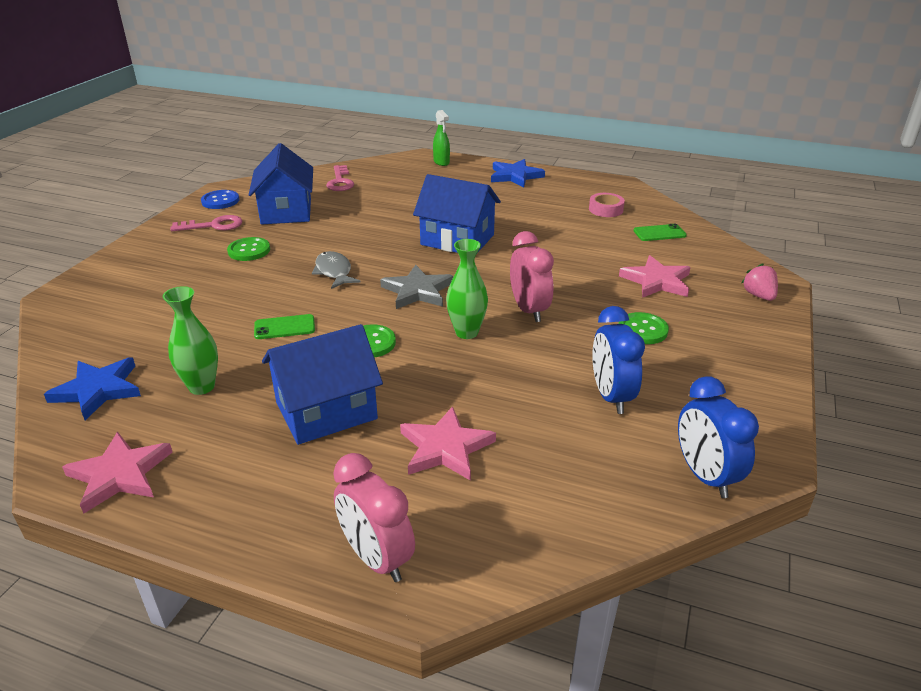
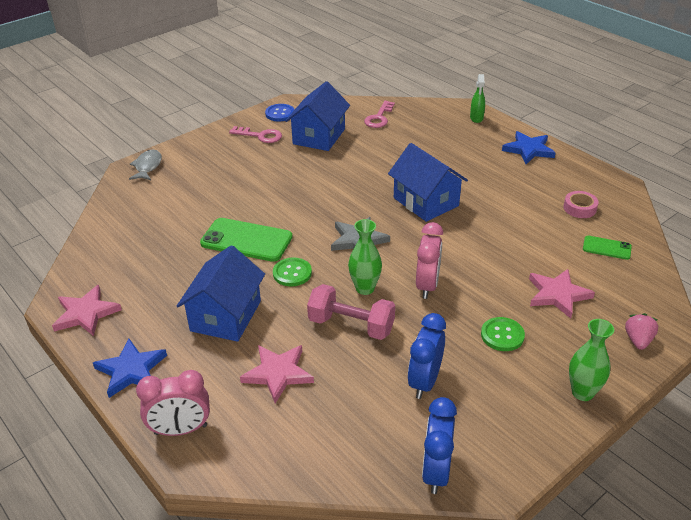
camera: 30 degrees right, 5 degrees up
(98, 390) = (110, 249): blue star -> blue star (131, 370)
(202, 387) = (167, 269): green vase -> green vase (582, 392)
(249, 250) = (268, 166): green button -> none
(284, 327) = (246, 240): green phone -> green phone, size x1.91
(326, 411) = (226, 316): blue house -> blue house turned 75 degrees counterclockwise
(334, 272) = (312, 203): grey fish -> grey fish (147, 167)
(376, 558) = (181, 430): pink clock -> pink clock turned 90 degrees counterclockwise
(484, 371) = (351, 325): none -> pink dumbbell

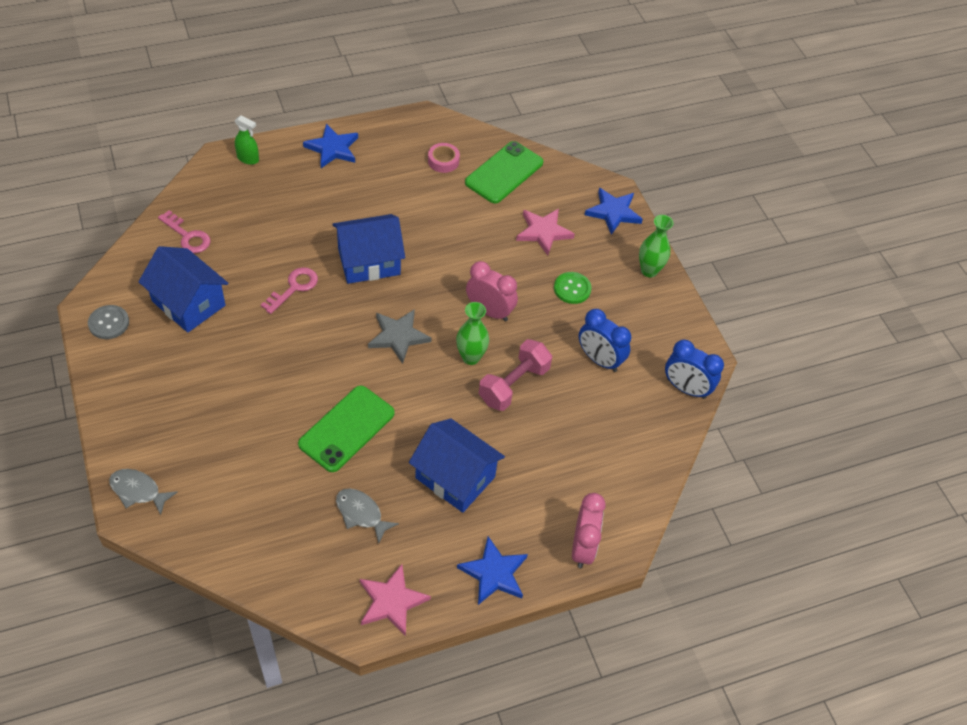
camera: 75 degrees left, 15 degrees up
(166, 272) = (361, 514): none -> grey fish
(260, 136) = (147, 357): pink key -> pink key (294, 288)
(278, 373) = (548, 457): pink star -> none
(280, 114) = (109, 323): blue button -> grey button
(292, 273) = (420, 406): green button -> none
(606, 248) = (504, 172): green phone -> green phone, size x1.91
(638, 340) = (613, 212): pink strawberry -> blue star

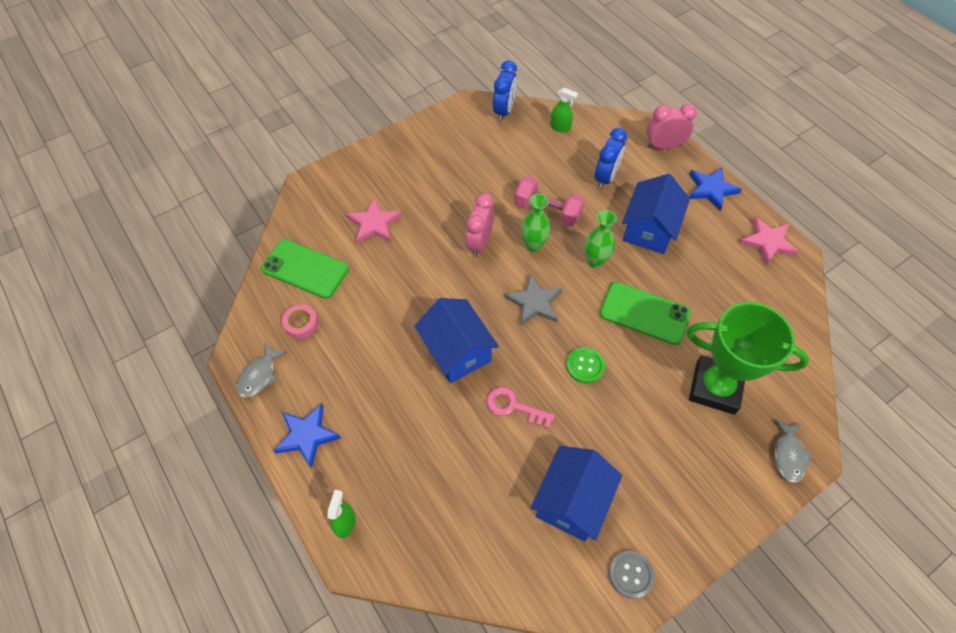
camera: 100 degrees left, 5 degrees up
(187, 236) = (484, 542): pink key -> none
(236, 458) = (715, 387): none -> green trophy
(361, 514) = (713, 280): grey fish -> grey fish (259, 375)
(572, 289) = (433, 192): green button -> green button (585, 366)
(599, 360) = (499, 163): blue clock -> blue clock (605, 177)
(613, 212) = (334, 179): blue star -> none
(643, 440) = (560, 127): none -> green spray bottle
(649, 271) = (395, 147): green vase -> green vase (595, 261)

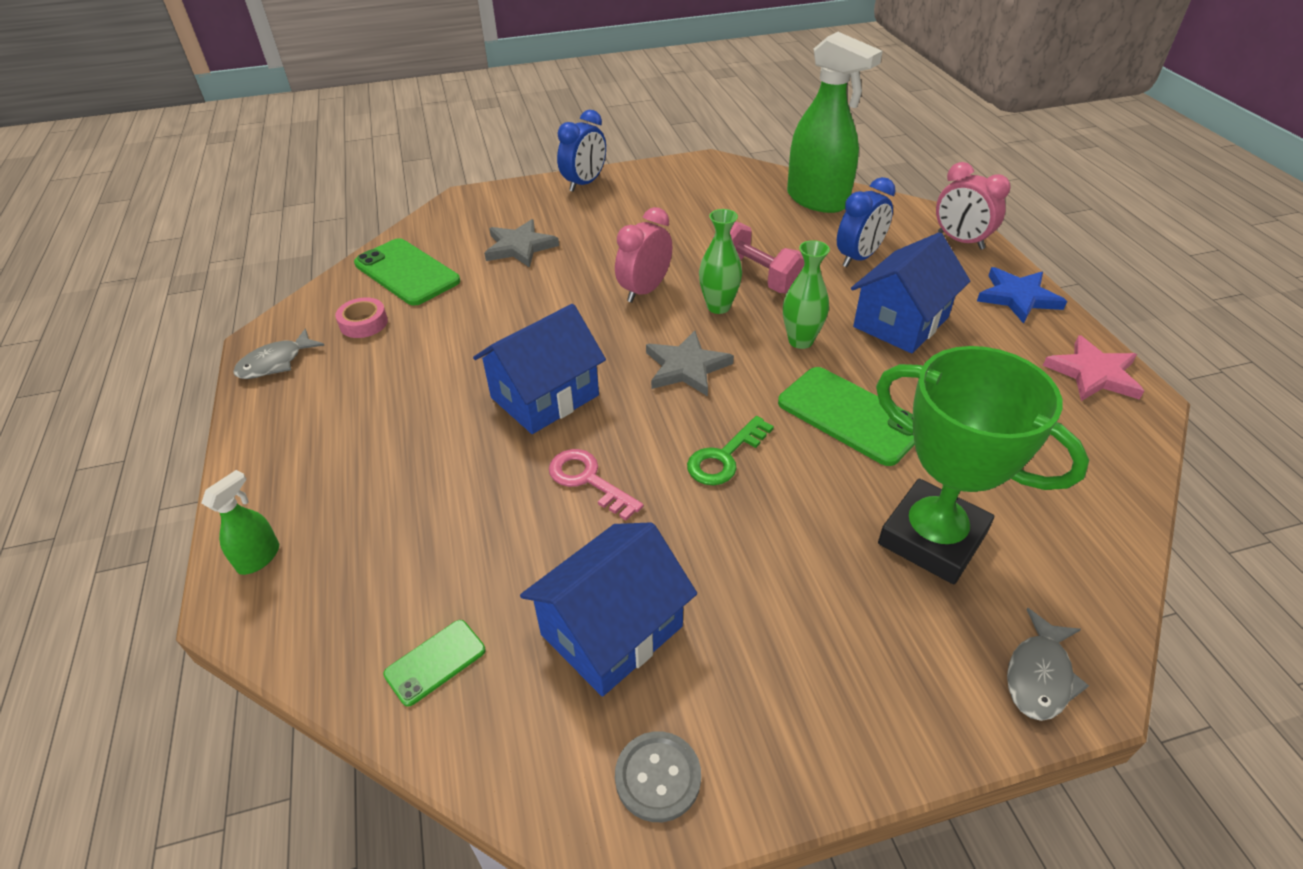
camera: 20 degrees right, 15 degrees down
(307, 435) = (285, 440): blue star -> none
(374, 224) = (520, 247): pink star -> grey star
(457, 351) = (544, 396): blue house -> blue house turned 60 degrees clockwise
(487, 552) = (435, 662): none -> green phone
(504, 111) = (749, 174): blue clock -> blue clock (584, 183)
(560, 127) = (817, 200): green spray bottle -> green spray bottle, size x2.31
(585, 366) = (724, 457): green button -> green key
(663, 146) = (960, 241): pink clock -> pink clock turned 150 degrees counterclockwise

